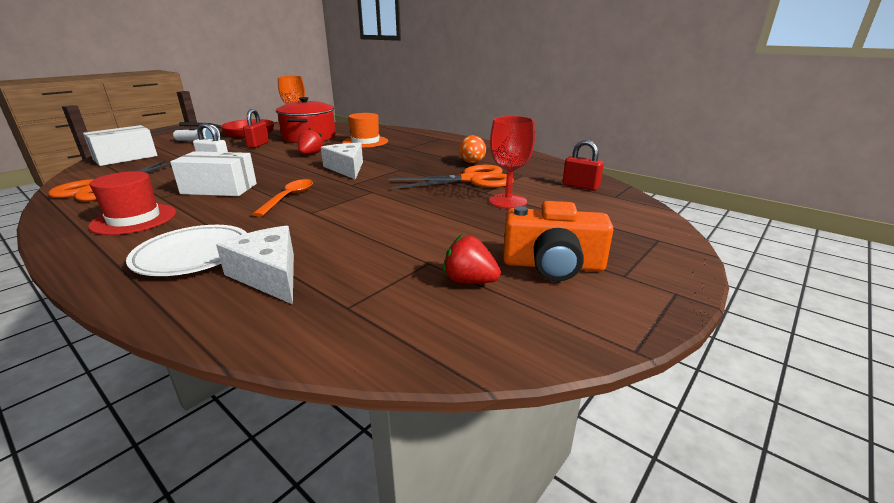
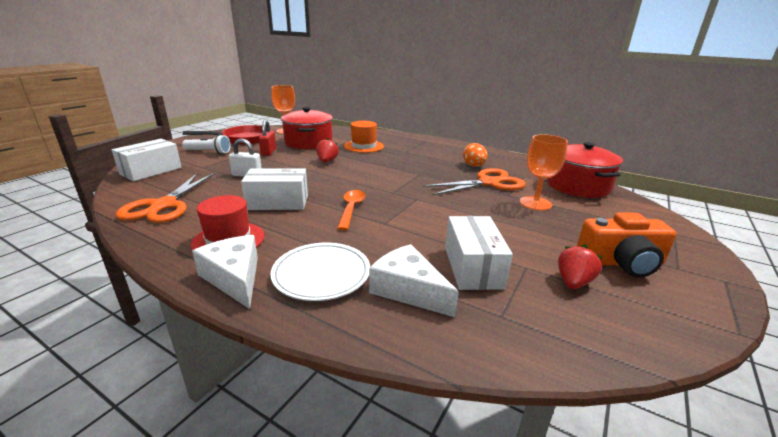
camera: 10 degrees left, 0 degrees up
(346, 168) = (373, 175): white cheese -> white cheese (234, 277)
(365, 258) = (472, 267): none -> white box
(469, 281) = (573, 282): red strawberry -> red strawberry turned 105 degrees clockwise
(508, 201) = (535, 203): red goblet -> orange goblet
(580, 186) = (577, 186): red padlock -> red pot

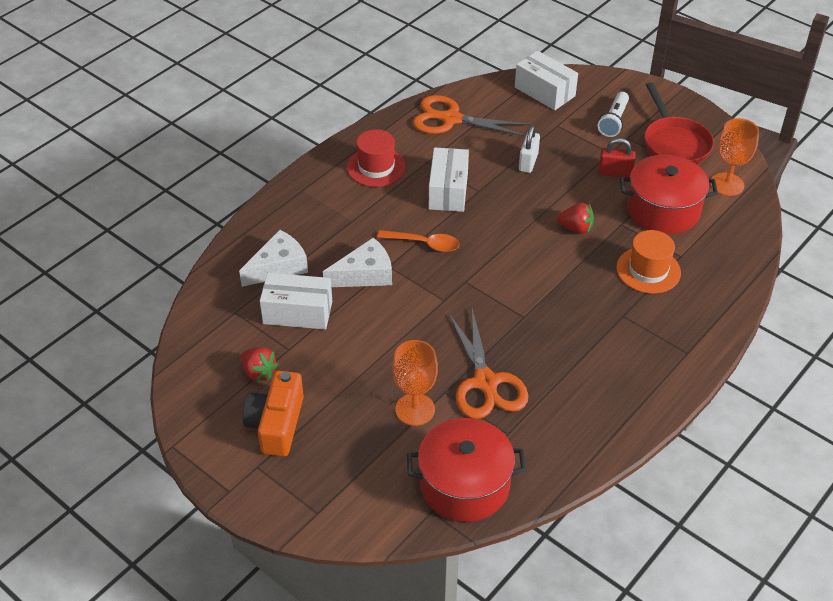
camera: 100 degrees right, 20 degrees up
(234, 277) = (319, 177): white cheese -> white cheese (365, 274)
(321, 275) = (311, 221): white plate -> none
(474, 166) = (554, 385): orange egg -> none

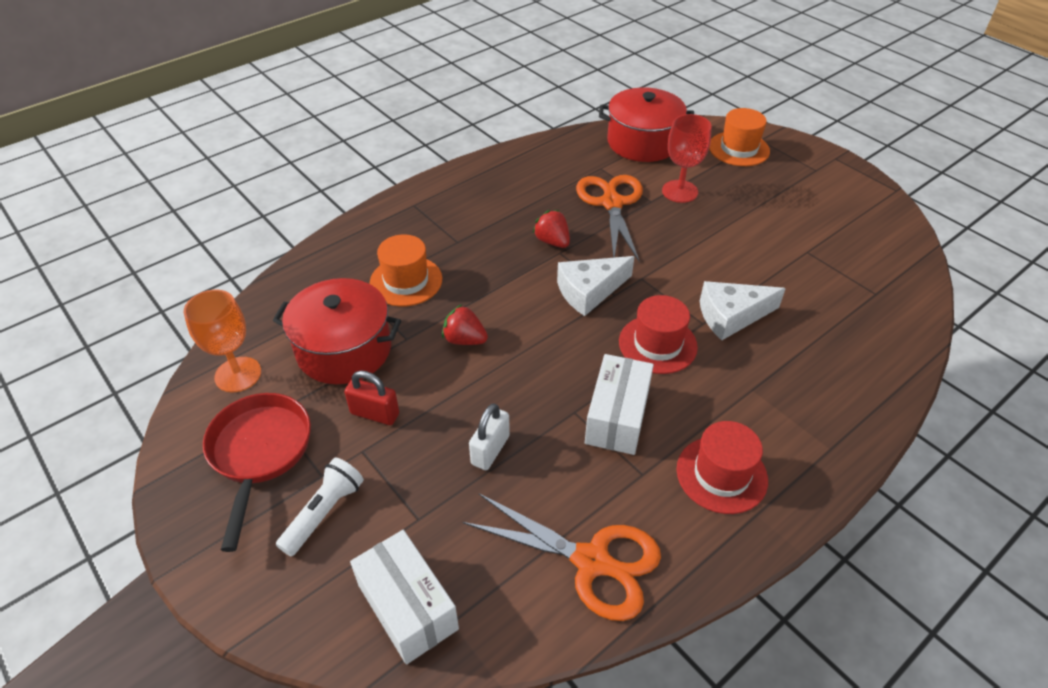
camera: 170 degrees left, 0 degrees up
(258, 372) = (833, 235): red strawberry -> red strawberry (552, 241)
(276, 424) = (805, 194): orange camera -> none
(278, 267) = (838, 338): white cheese -> white cheese (589, 291)
(297, 312) = (804, 284): white box -> none
(346, 490) = (739, 149): none -> orange hat
(415, 409) = (680, 191): orange goblet -> red goblet
(424, 244) = (657, 344): orange spoon -> red hat

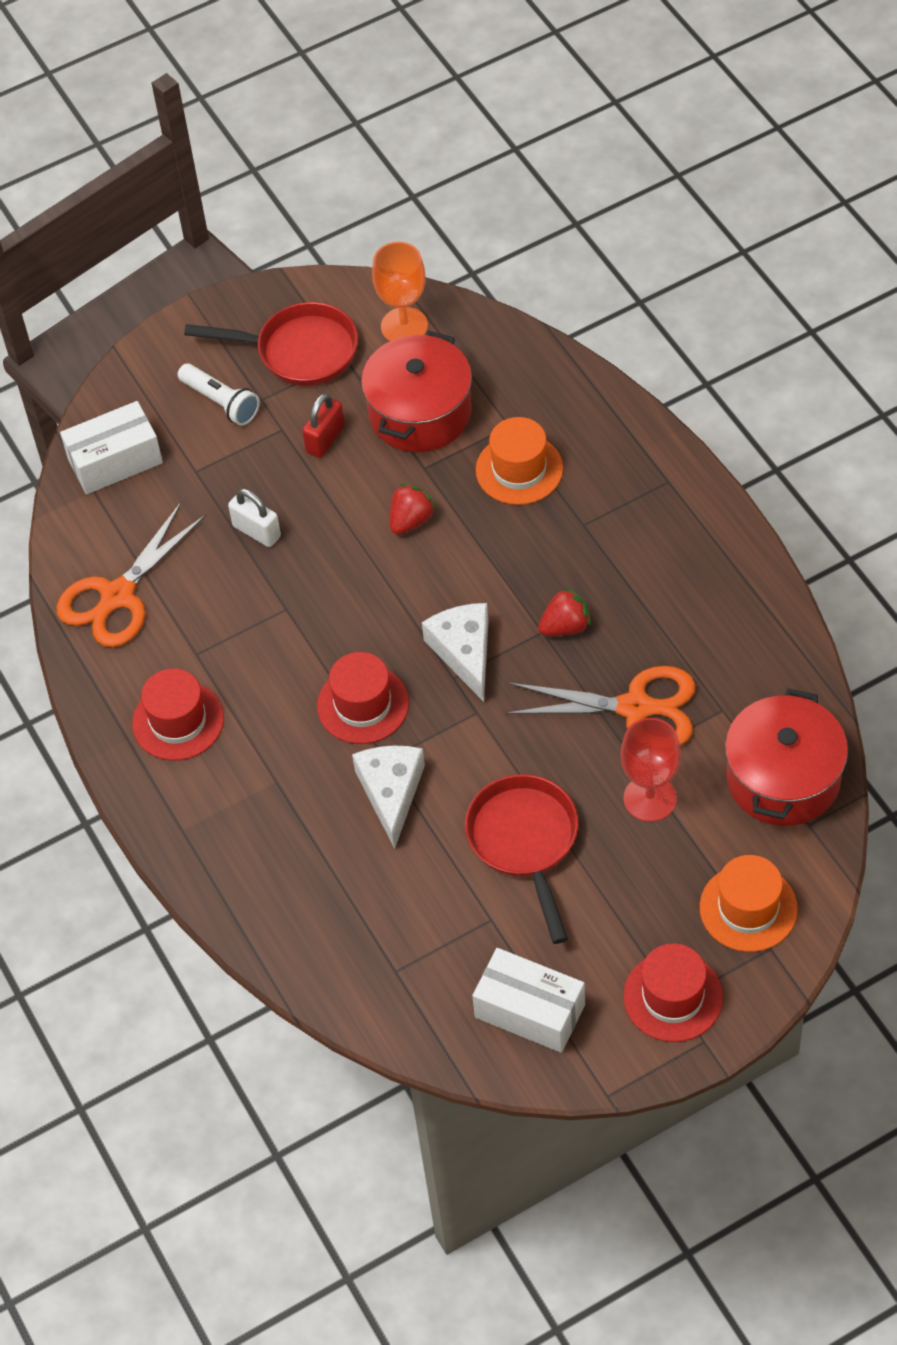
camera: 105 degrees right, 10 degrees up
(617, 417) = (270, 645): white box -> white box (529, 1011)
(739, 242) = (525, 842): none -> red pan
(814, 171) = (673, 997): none -> red hat

